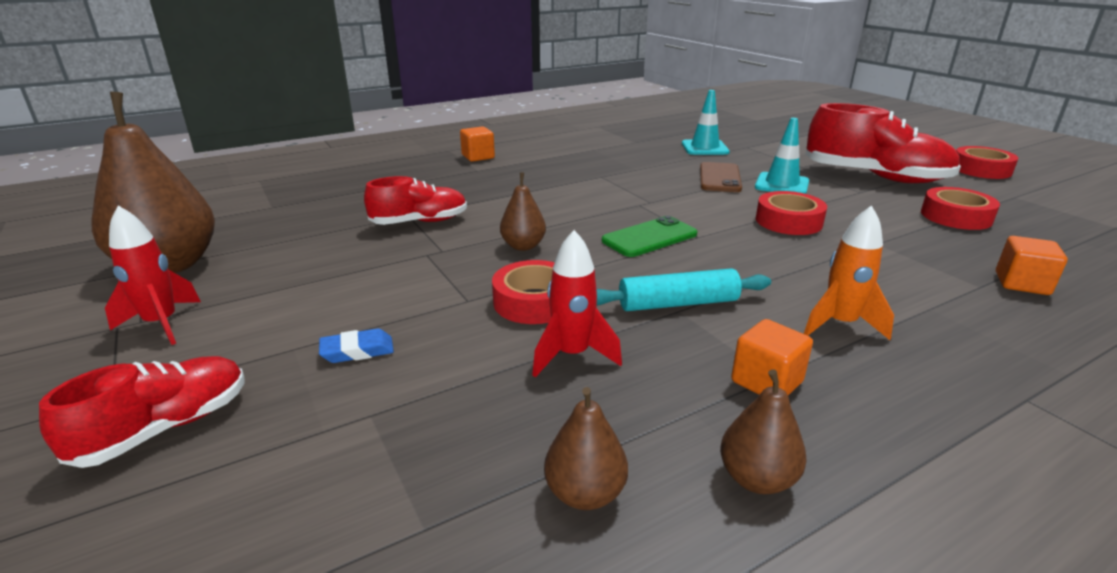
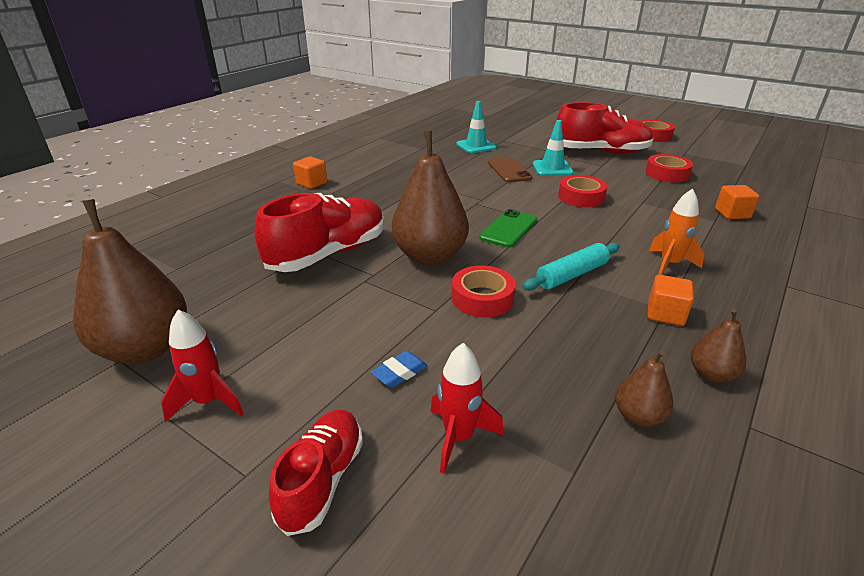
camera: 25 degrees left, 5 degrees up
(420, 222) = (328, 254): red shoe -> red shoe, size x1.68
(523, 246) = (430, 256): brown pear -> brown pear, size x2.08
(572, 355) = (545, 330): red rocket -> red rocket (459, 437)

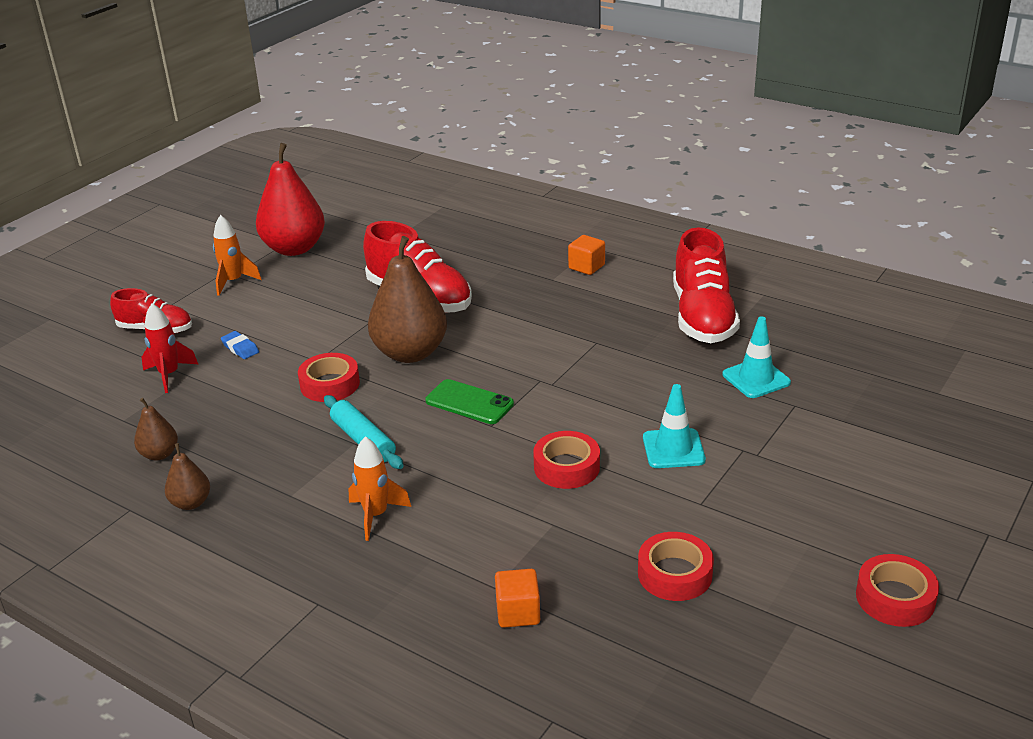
camera: 90 degrees right, 0 degrees up
(145, 348) = (294, 248): brown pear -> red pear
(209, 401) = (233, 282): red rocket -> orange rocket
(509, 170) = (657, 408): brown phone -> none
(601, 152) = (767, 510): red shoe -> red shoe (702, 317)
(665, 314) = (282, 493): orange cube -> none

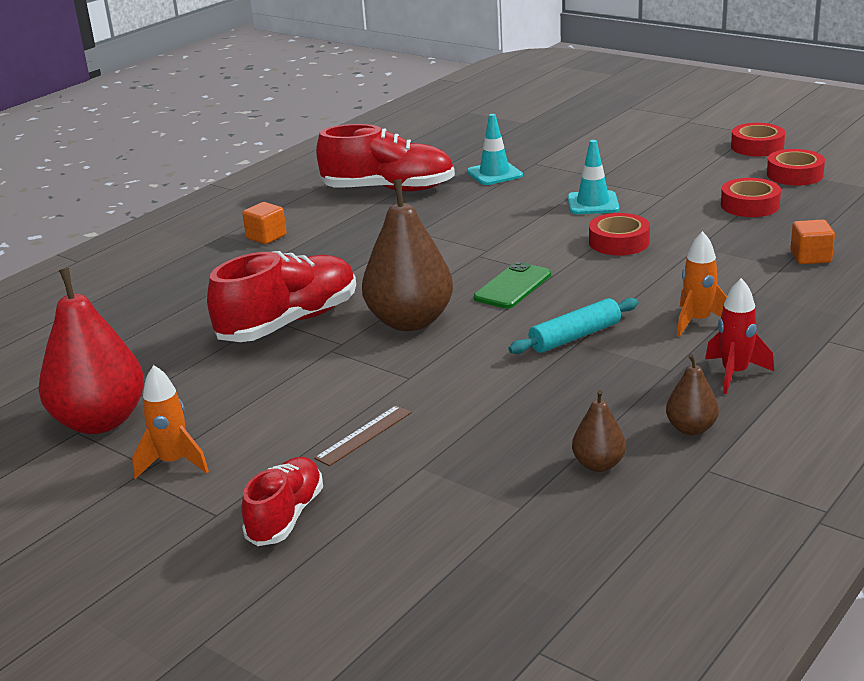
camera: 85 degrees left, 5 degrees down
(169, 375) = (416, 484): red rocket -> red rocket (734, 374)
(240, 348) = (364, 435): blue eraser -> brown ruler
(330, 384) = (464, 364): red tape -> red tape (794, 175)

